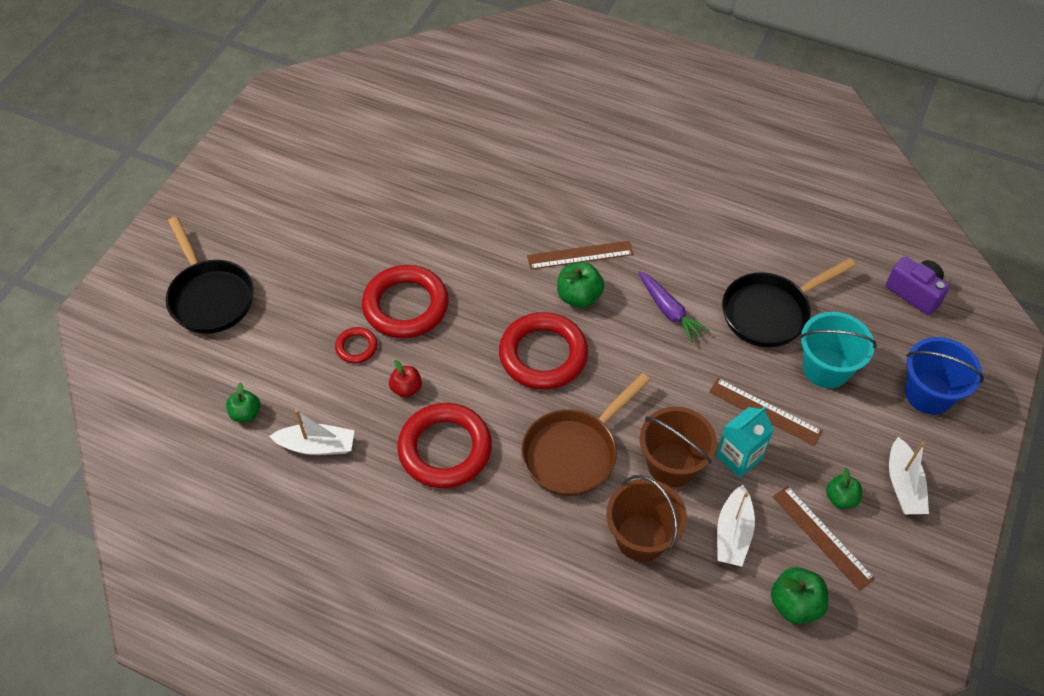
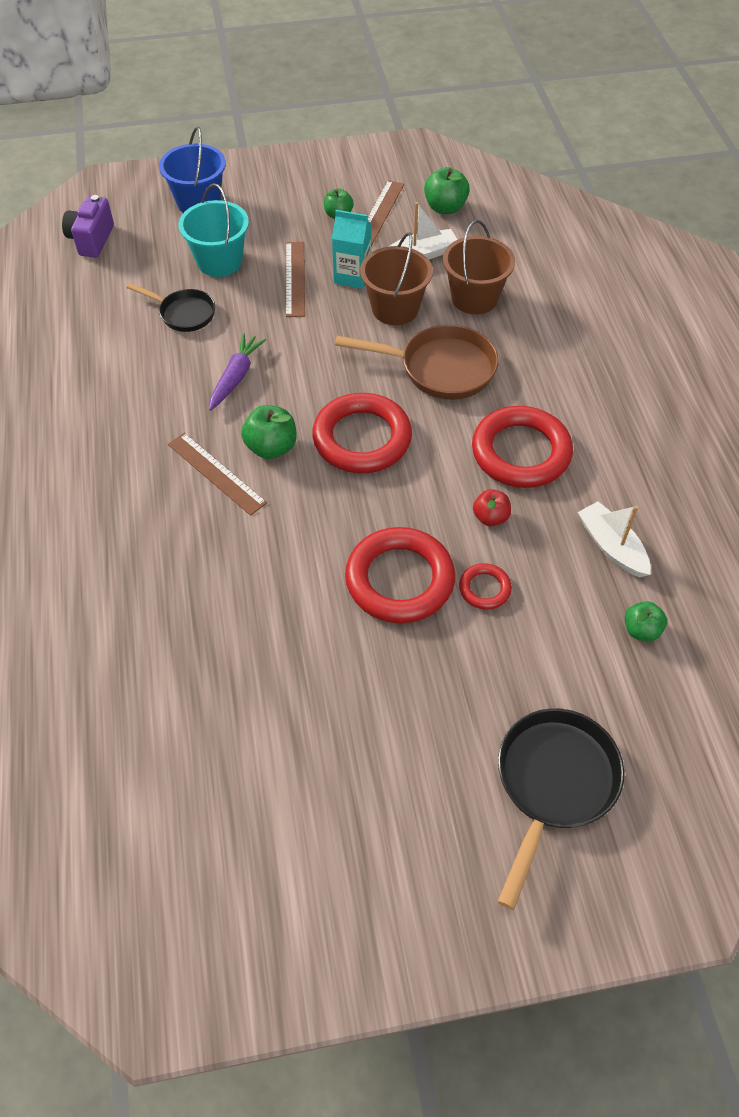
camera: 125 degrees left, 0 degrees up
(770, 312) = (184, 313): black pan -> black pan, size x0.62
(903, 485) = (297, 191): white boat -> none

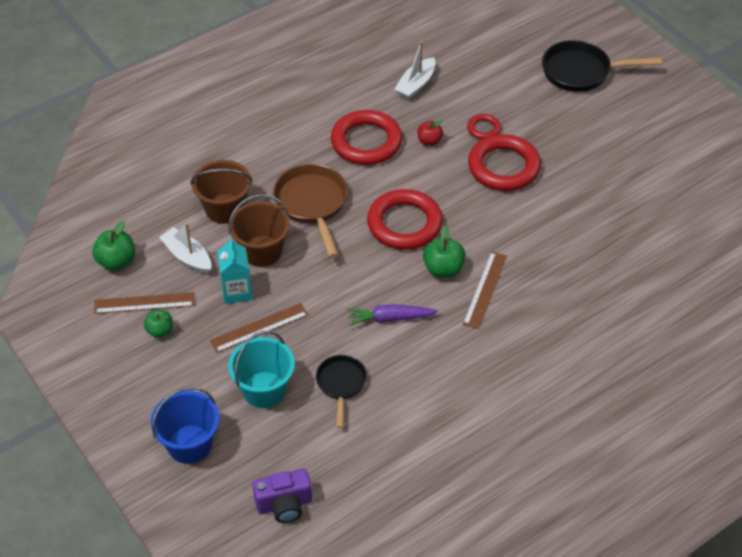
camera: 115 degrees left, 5 degrees down
(641, 630) = (466, 61): green apple -> none

